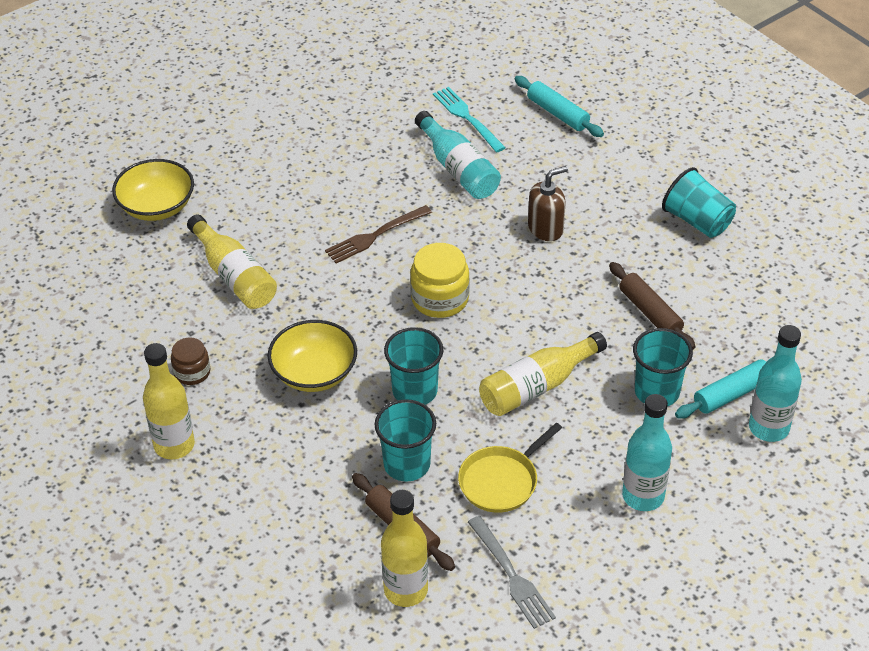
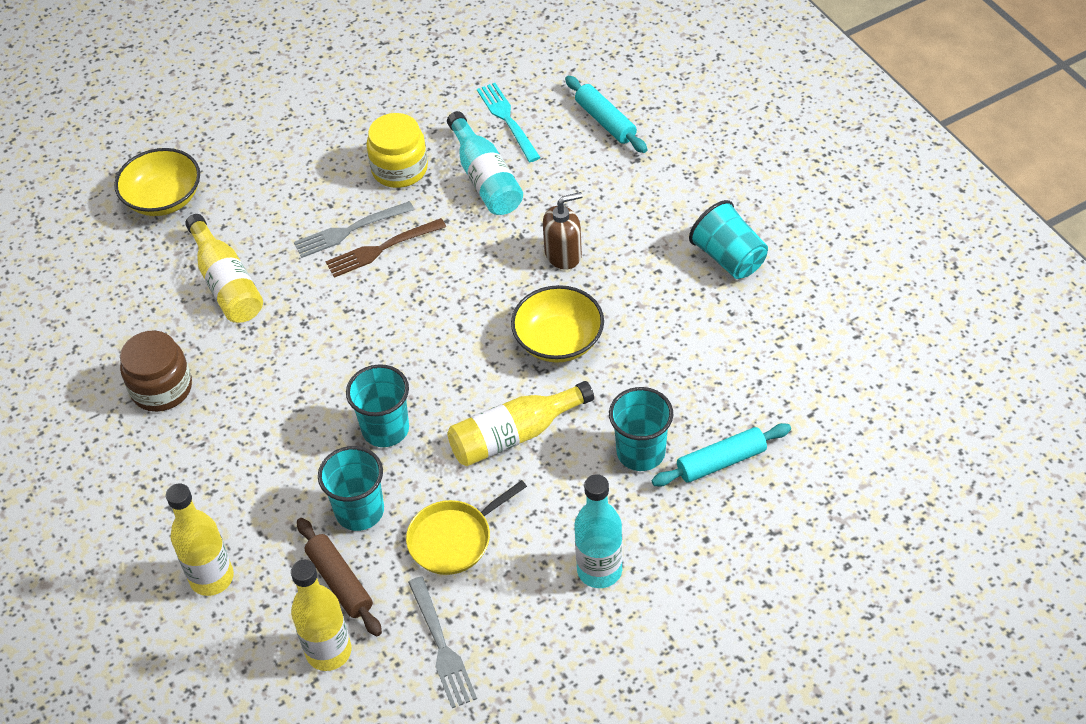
camera: 10 degrees right, 5 degrees up
(174, 445) = (127, 468): yellow bottle -> yellow bottle (212, 578)
(192, 372) = (161, 388): brown jar -> brown jar, size x1.63
(314, 373) = (286, 399): yellow bowl -> yellow bowl (558, 341)
(341, 222) = (350, 230): none -> grey fork
(440, 299) = (434, 326): yellow jar -> yellow jar (399, 169)
(650, 312) = (653, 360): brown rolling pin -> none
(768, 428) = (752, 504): turquoise bottle -> none

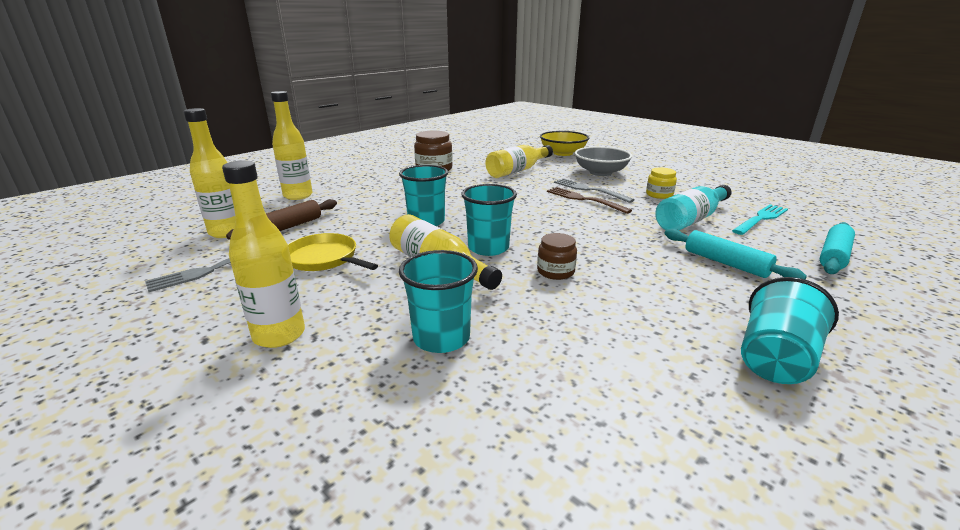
camera: 70 degrees right, 25 degrees down
(285, 191) = (600, 172): none -> grey bowl
(359, 511) = (351, 224): turquoise cup -> turquoise cup (488, 248)
(399, 169) = (659, 195): yellow jar -> yellow jar, size x0.61
(558, 341) = (555, 271): yellow bowl -> brown jar
(563, 254) = (655, 259): brown soap dispenser -> none
(599, 570) = (279, 335): turquoise bottle -> yellow bottle
(721, 461) = (447, 405): turquoise rolling pin -> turquoise rolling pin (726, 263)

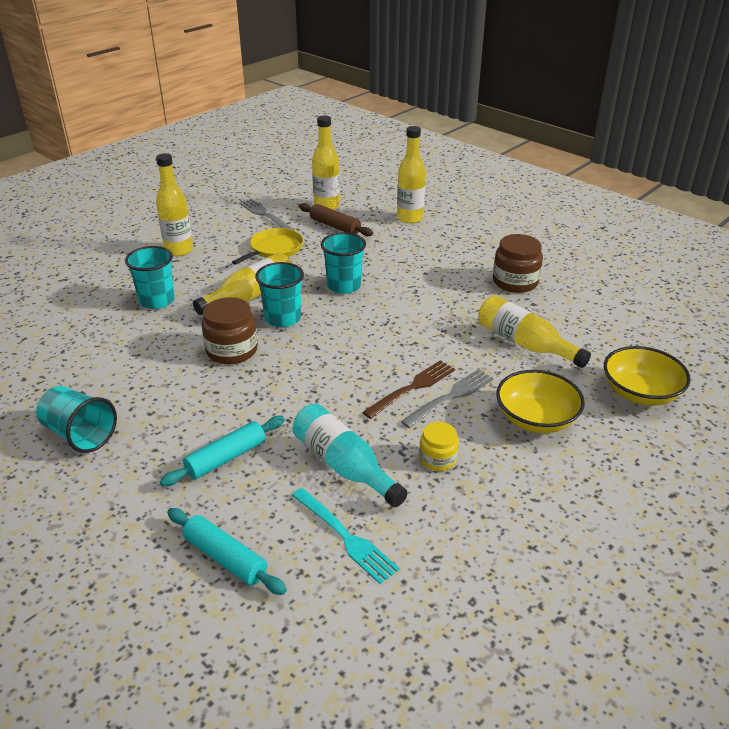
camera: 90 degrees right, 10 degrees up
(555, 271) = (232, 350): brown jar -> brown jar, size x1.63
(600, 172) = (536, 419): grey bowl -> yellow bowl

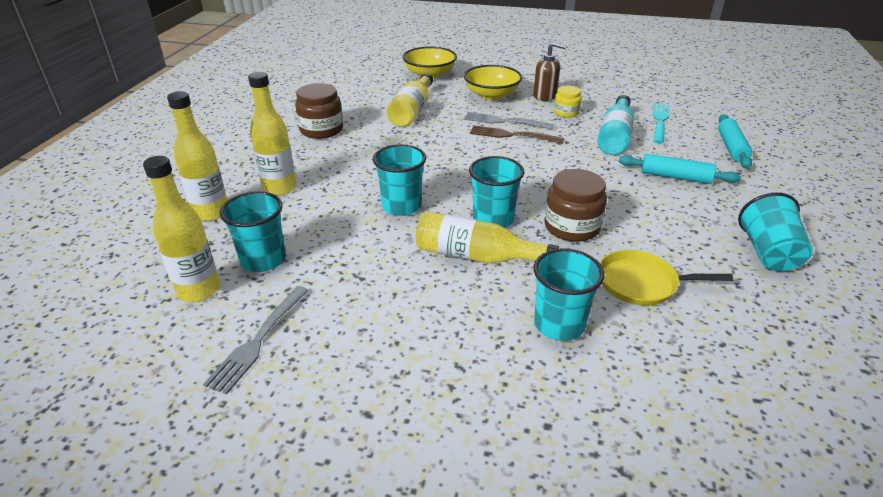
camera: 120 degrees left, 0 degrees up
(179, 250) = (429, 379): yellow bottle -> yellow bottle (279, 188)
(274, 249) = (358, 285): yellow pan -> yellow pan (641, 283)
(335, 226) = (263, 260): brown rolling pin -> turquoise cup
(503, 466) = (545, 96): none -> brown soap dispenser

